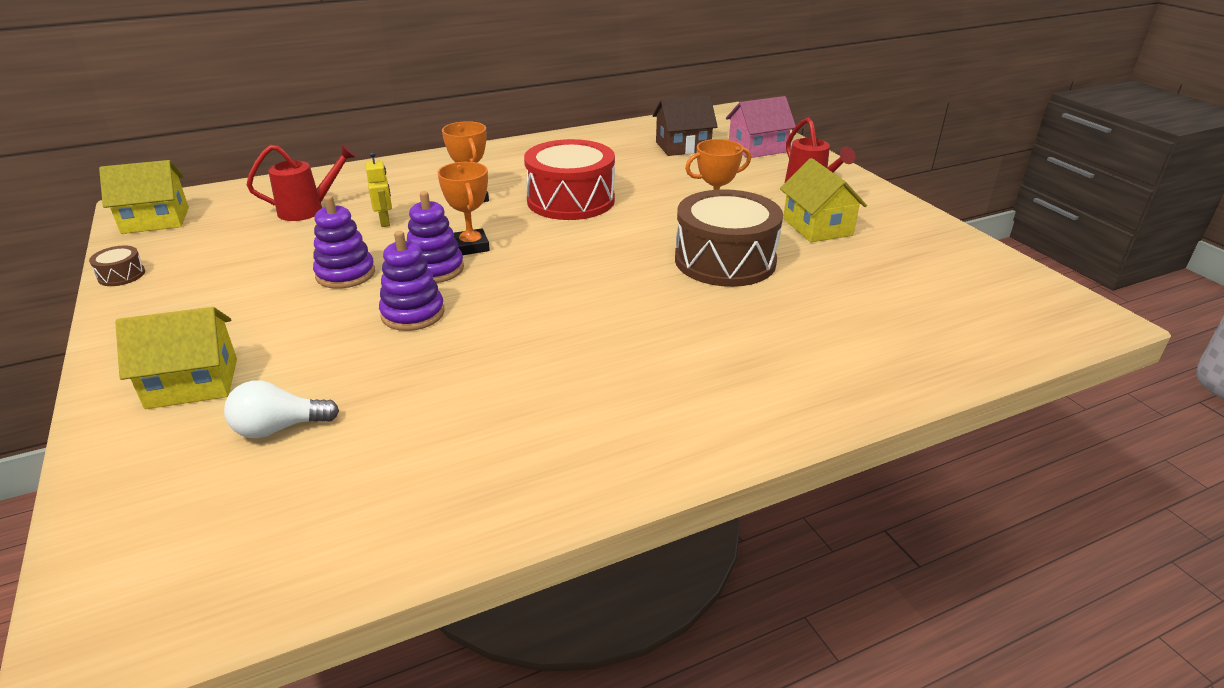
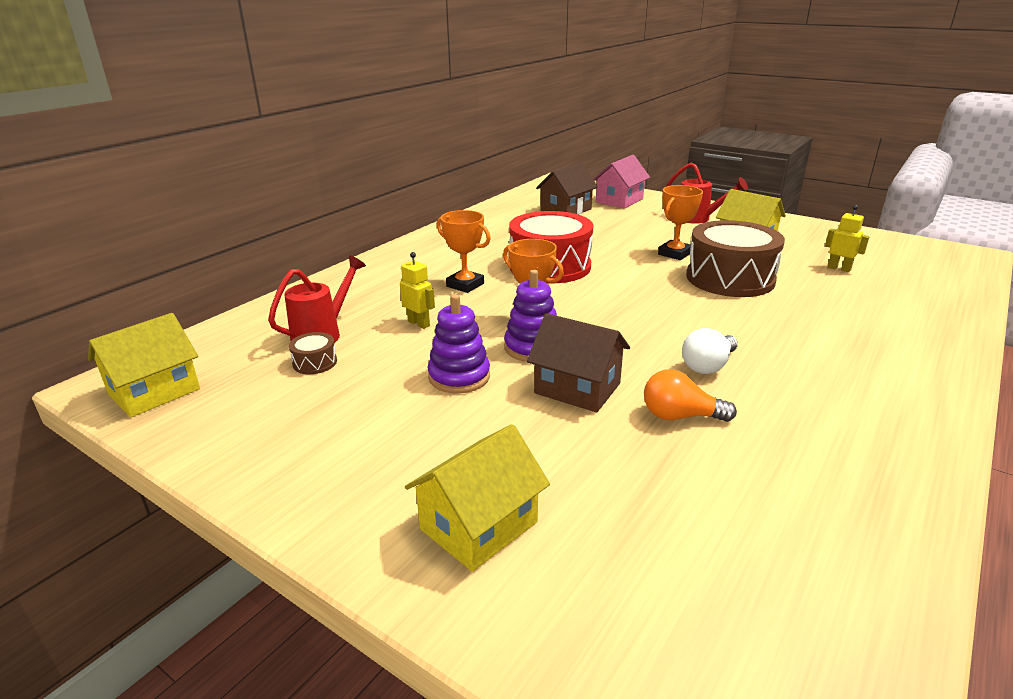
camera: 30 degrees left, 5 degrees down
(121, 275) = (207, 457): brown drum -> brown drum (315, 362)
(279, 428) = (633, 527): white light bulb -> white light bulb (708, 366)
(413, 314) = (577, 388): purple stacking toy -> brown house
(451, 365) = (680, 416): none -> orange light bulb
(872, 285) = (839, 268): none -> yellow robot

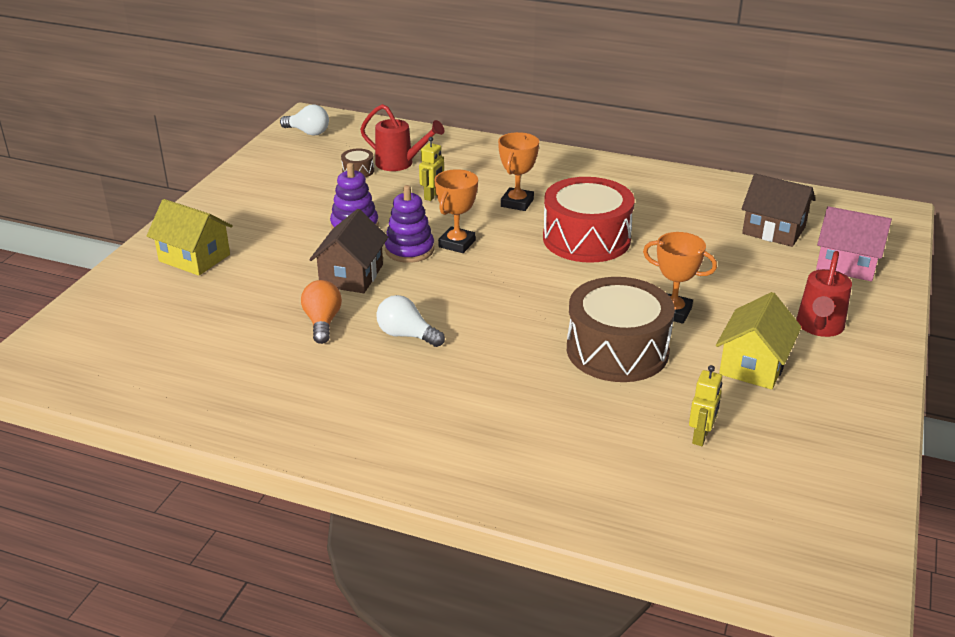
camera: 75 degrees right, 5 degrees up
(154, 391) = (308, 132): yellow house -> white light bulb

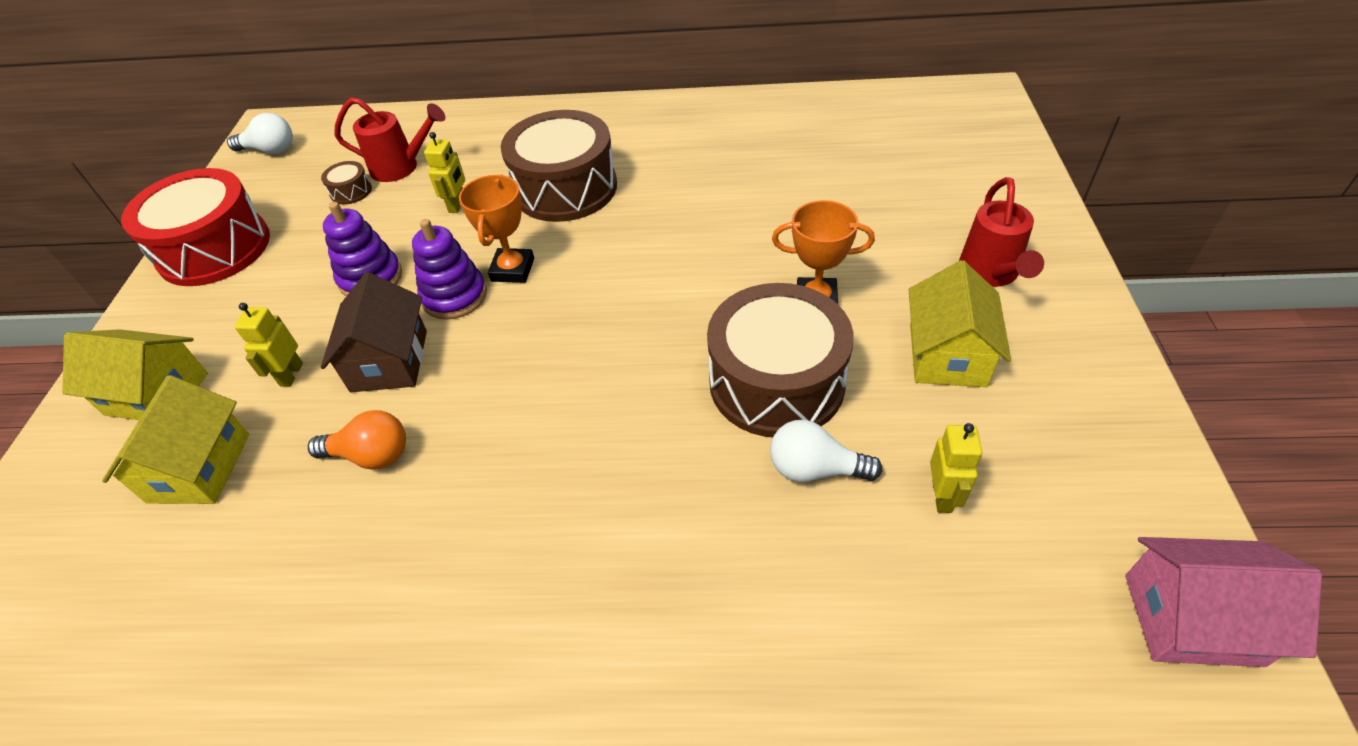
camera: 15 degrees left, 15 degrees up
(212, 302) = (199, 468): none -> yellow house
(283, 268) = (291, 374): none -> yellow robot
(322, 322) = (371, 455): orange light bulb -> orange light bulb turned 120 degrees clockwise
(406, 335) = (495, 442): white light bulb -> white light bulb (815, 469)
(517, 203) = (565, 188): orange trophy -> brown drum
(586, 239) = (668, 219): red drum -> red drum (214, 249)
(773, 230) = (873, 150): brown house -> none
(847, 264) = (973, 175): pink house -> pink house (1192, 619)

